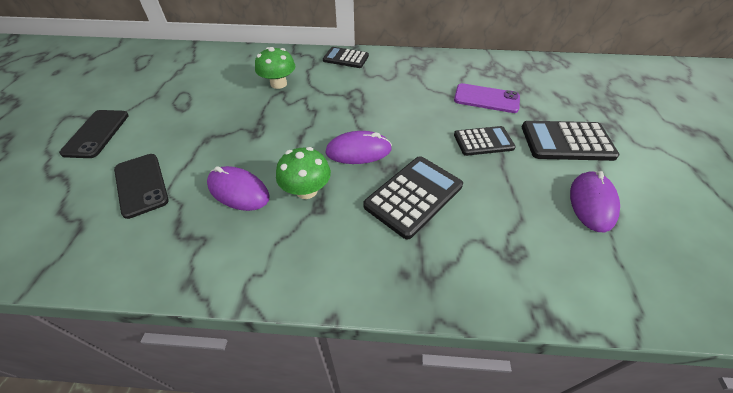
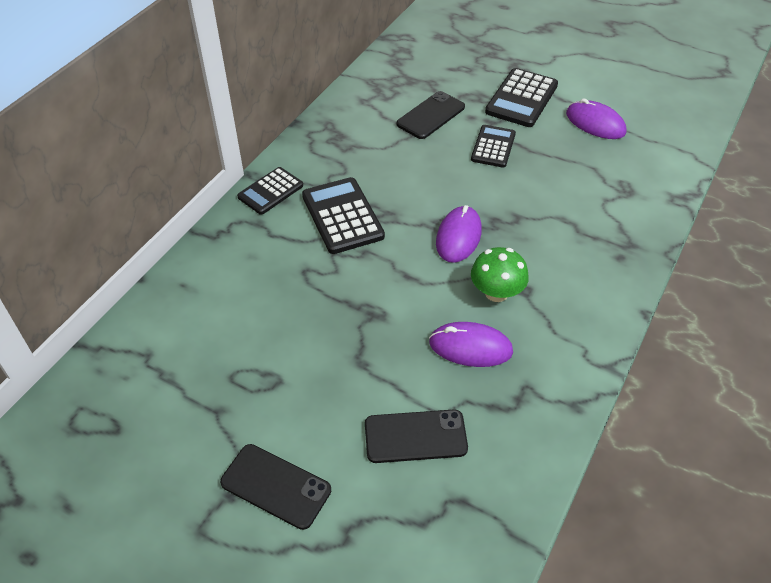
camera: 65 degrees left, 0 degrees up
(238, 191) = (470, 347): purple mouse -> purple mouse turned 45 degrees clockwise
(278, 84) = (284, 270): green mushroom -> none
(413, 196) = (540, 220): black calculator -> black calculator (342, 216)
(486, 99) = (431, 115): purple phone -> black phone

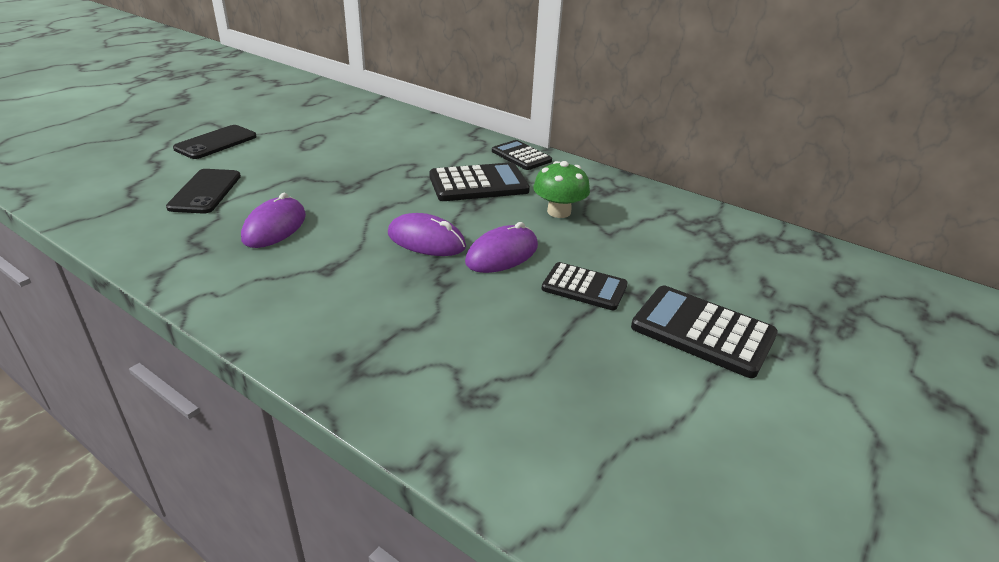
camera: 95 degrees right, 15 degrees down
(431, 115) = (648, 249): black phone -> none
(496, 292) = (333, 251): green mushroom -> green mushroom (559, 212)
(595, 123) = (647, 402): purple mouse -> purple mouse (502, 254)

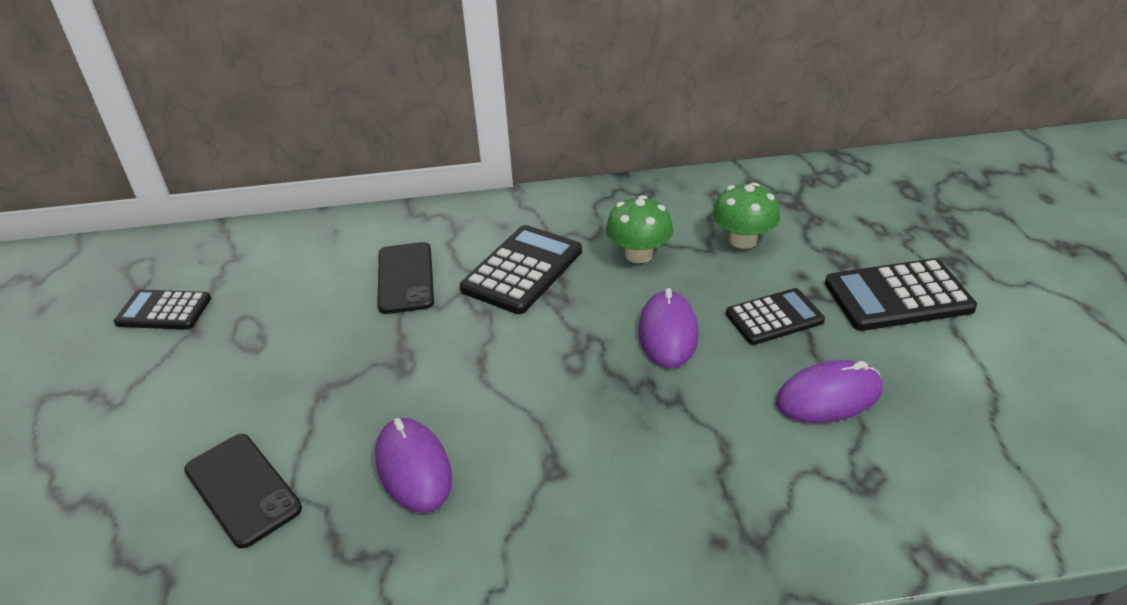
camera: 40 degrees left, 5 degrees up
(216, 143) = (119, 417): black phone -> black phone (405, 278)
(426, 240) = (584, 367): purple mouse -> purple mouse (828, 396)
(521, 156) = (507, 211): black calculator -> black calculator (164, 311)
(643, 241) = (743, 240): none -> green mushroom

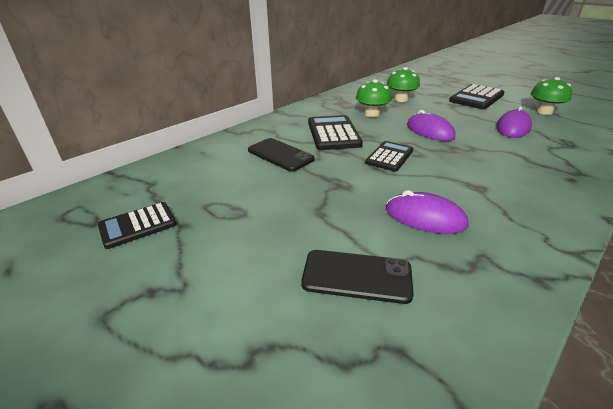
camera: 40 degrees left, 5 degrees down
(774, 317) = (454, 115): black calculator -> black calculator (389, 157)
(976, 393) = (544, 112): none -> green mushroom

